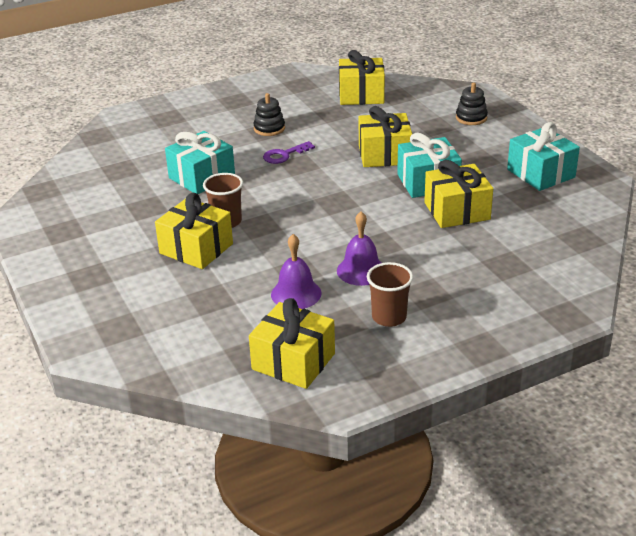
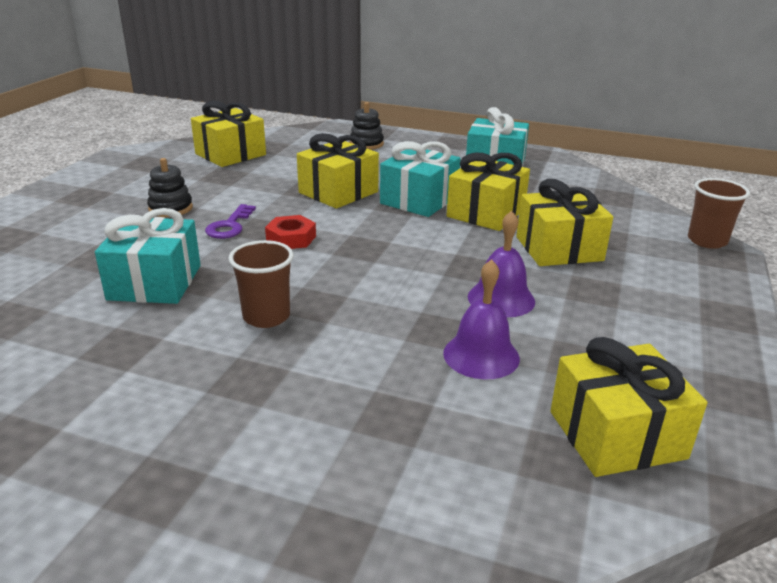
camera: 45 degrees left, 5 degrees down
(196, 248) = (274, 365): yellow gift -> yellow gift (559, 248)
(305, 178) = (291, 238): none -> red nut
(389, 317) = (608, 330): brown cup -> brown cup (707, 241)

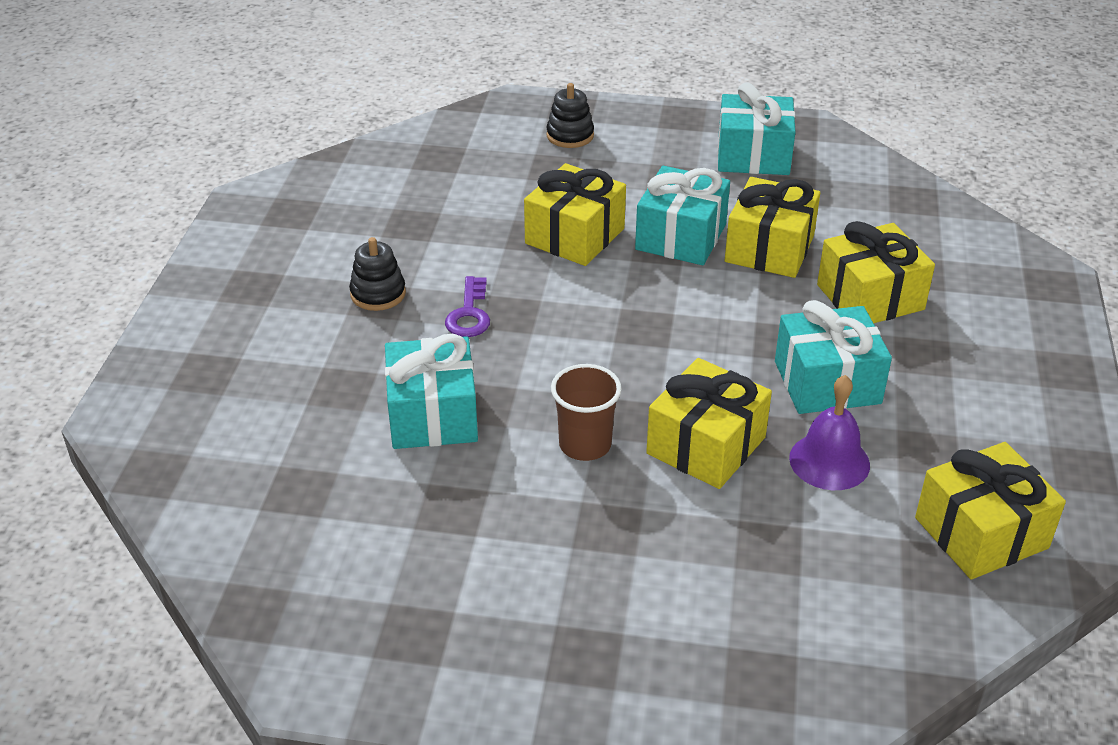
camera: 10 degrees left, 10 degrees up
(230, 154) = (397, 180): yellow gift -> yellow gift (706, 445)
(291, 238) = (554, 324): red nut -> none
(501, 299) = (827, 382): purple bell -> turquoise gift
(707, 241) = (1032, 261): brown cup -> none

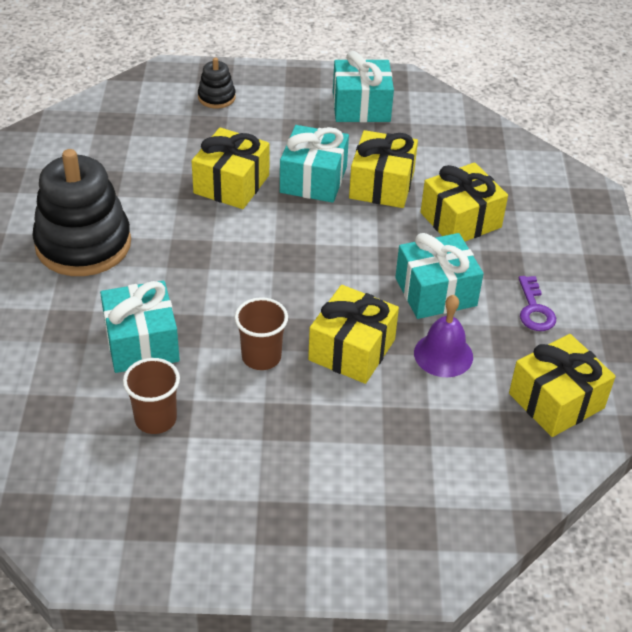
camera: 10 degrees left, 5 degrees up
(378, 294) = (83, 244): black stacking toy -> black stacking toy, size x2.18
(436, 510) = (155, 419): none -> brown cup
(469, 314) = (158, 256): purple key -> purple key (534, 309)

